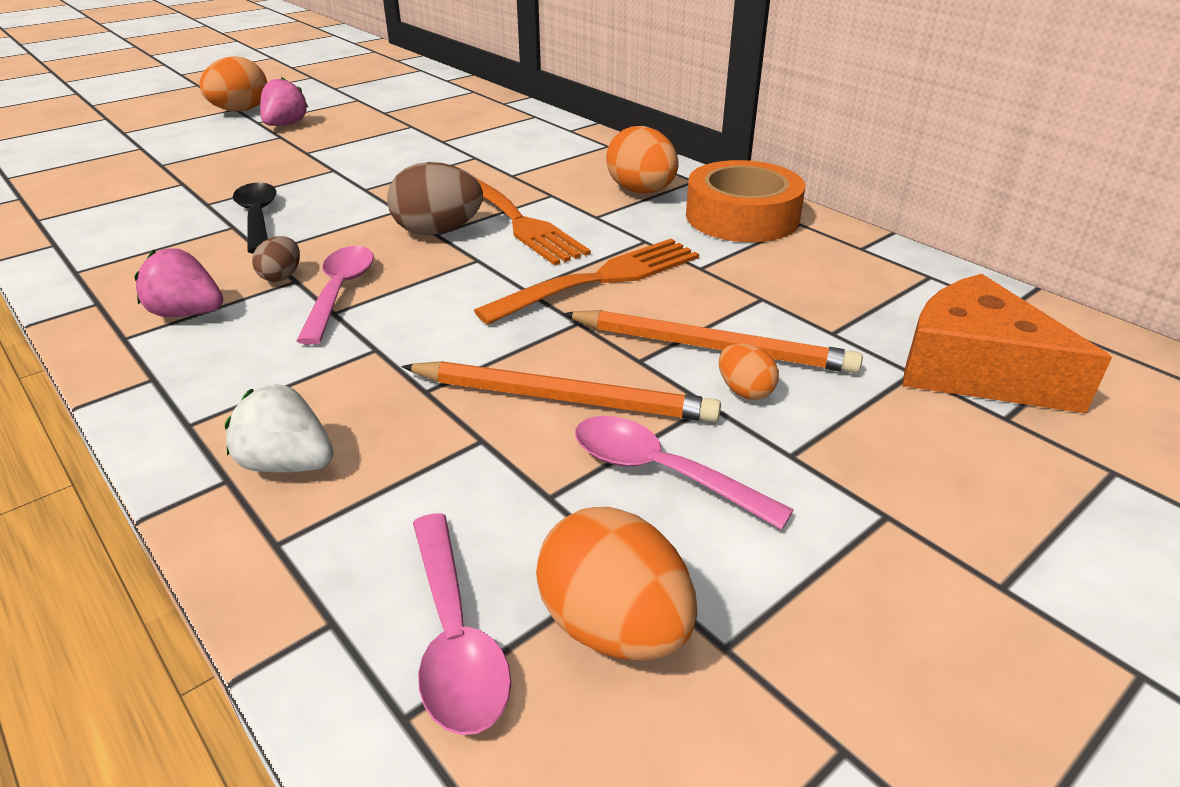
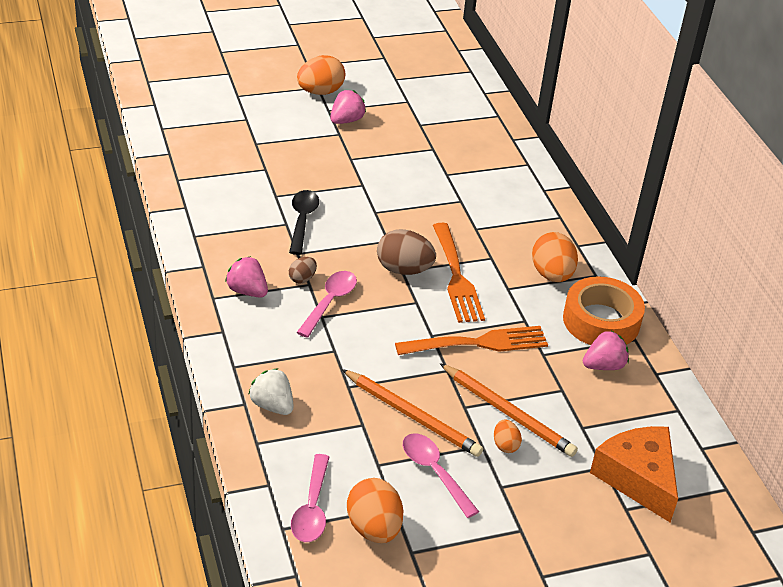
camera: 20 degrees right, 5 degrees up
(790, 257) = (603, 365): none -> pink strawberry

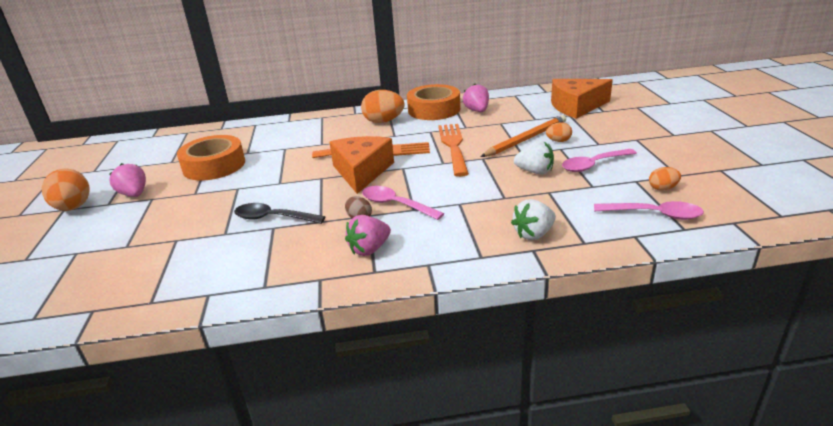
camera: 75 degrees left, 10 degrees down
(374, 528) = (662, 188): orange egg -> orange egg, size x0.53
(404, 270) = (361, 172): brown egg -> orange cheese
(412, 157) = (214, 165): none -> orange tape
(412, 415) = (535, 171): orange pencil -> white strawberry

